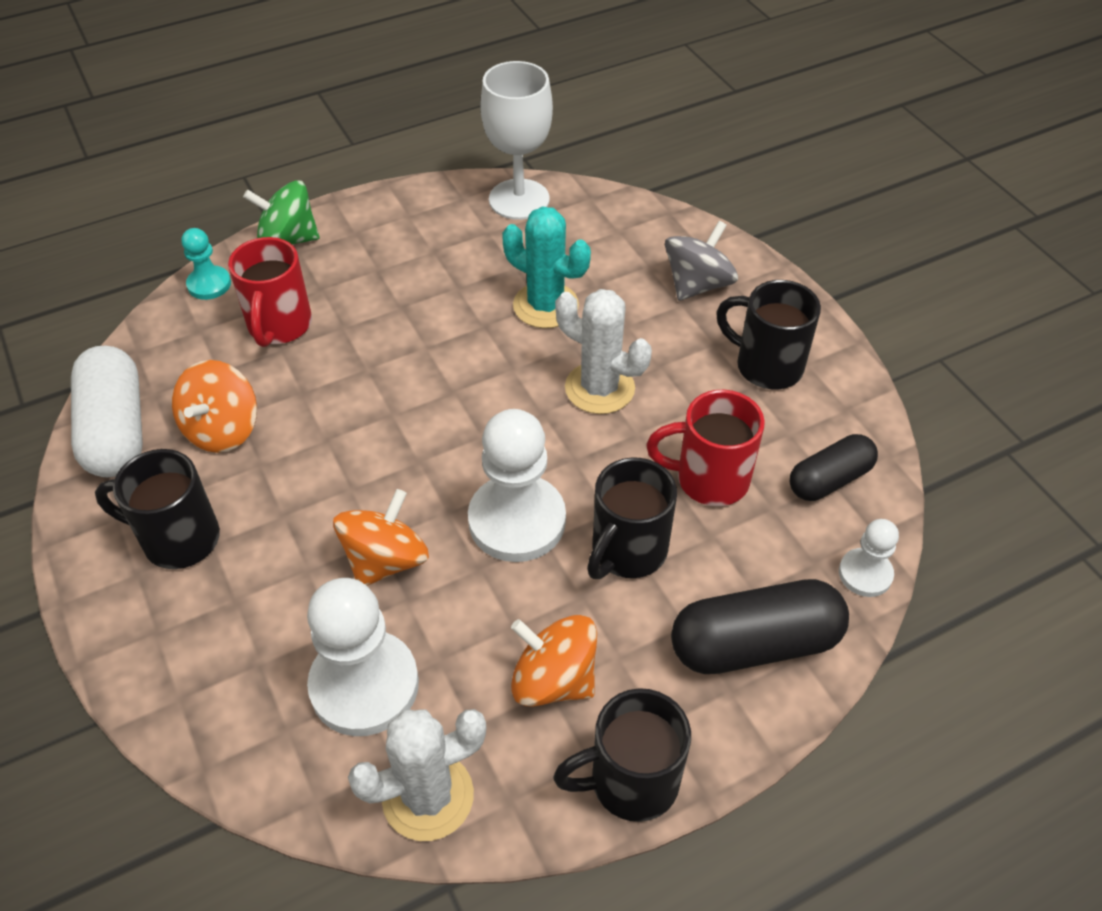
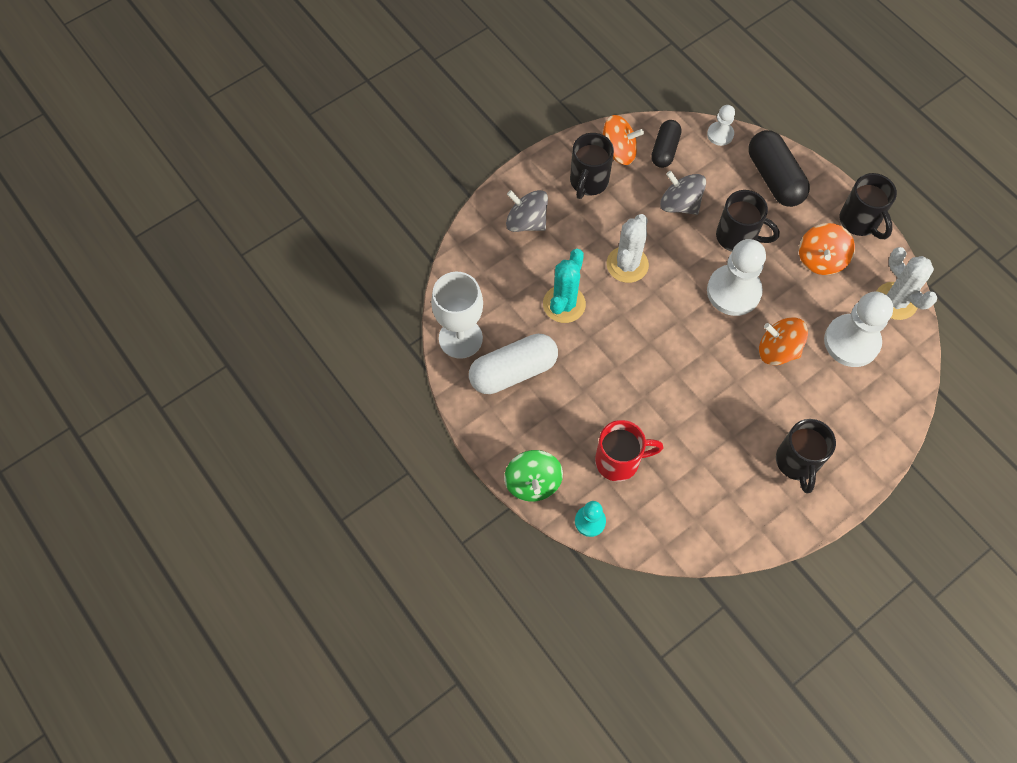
camera: 100 degrees left, 15 degrees up
(116, 430) = (731, 531): white capsule -> white capsule (513, 371)
(222, 429) = (713, 466): orange spinning top -> orange spinning top (618, 152)
(709, 479) = (680, 204): red mug -> grey spinning top
(829, 479) = (664, 150): black capsule -> black capsule turned 60 degrees clockwise

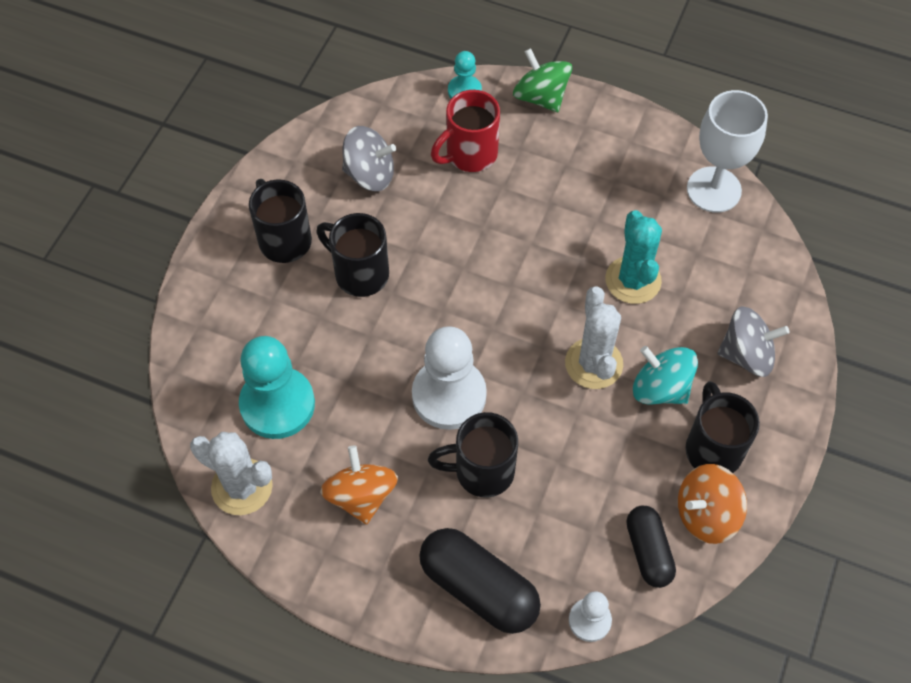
camera: 150 degrees right, 5 degrees down
(513, 371) = (635, 184): white capsule -> none
(595, 229) = (660, 388): none -> turquoise spinning top
(680, 204) = (580, 479): grey spinning top -> grey spinning top (370, 174)
(778, 350) = (361, 350): orange spinning top -> none
(851, 342) = (277, 404): white pawn -> turquoise pawn
(860, 221) = (332, 582): black mug -> black mug (359, 273)

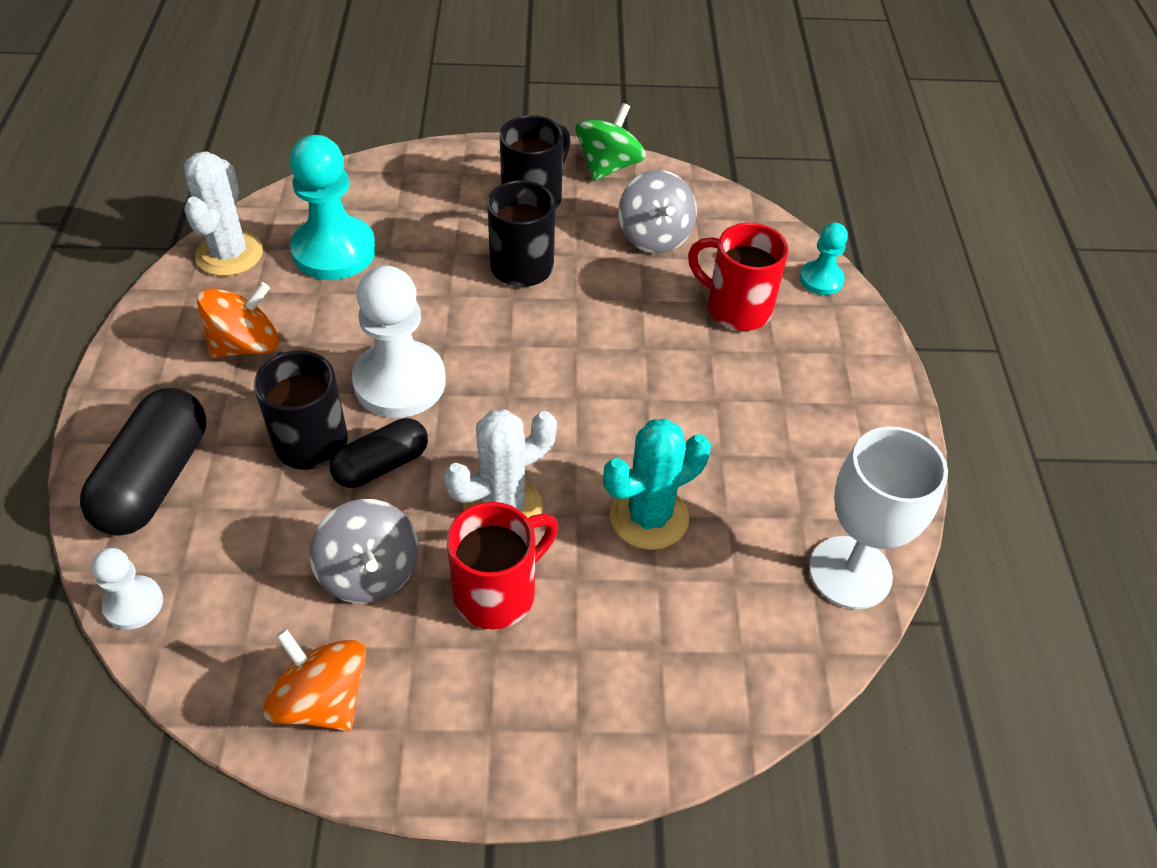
camera: 65 degrees right, 10 degrees down
(541, 97) = (865, 349): green spinning top -> green spinning top (608, 166)
(648, 551) = (247, 644): black capsule -> black capsule (382, 465)
(660, 388) = (498, 593): turquoise spinning top -> red mug
(712, 448) = (428, 681): black mug -> none
(746, 355) = (598, 686): grey spinning top -> grey spinning top (369, 573)

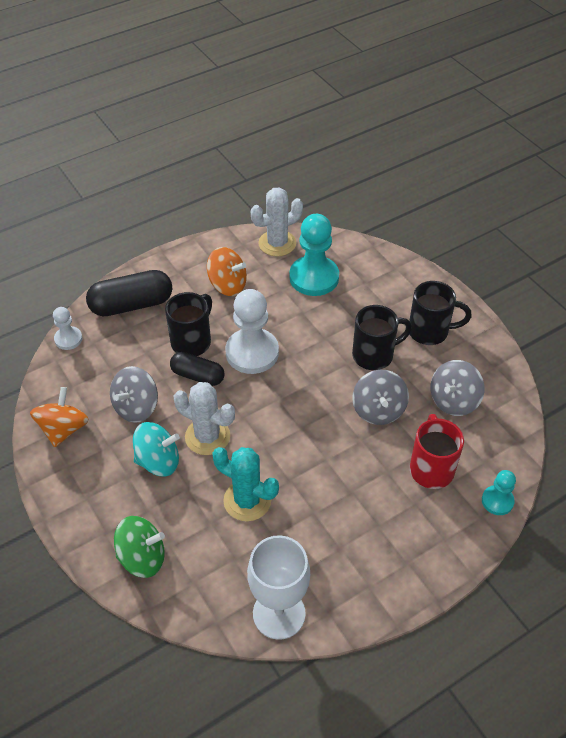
camera: 60 degrees right, 0 degrees up
(498, 593) = (158, 461): red mug -> turquoise spinning top
(608, 166) = (491, 349): green spinning top -> green spinning top (142, 557)
(611, 307) = (378, 410): none -> grey spinning top

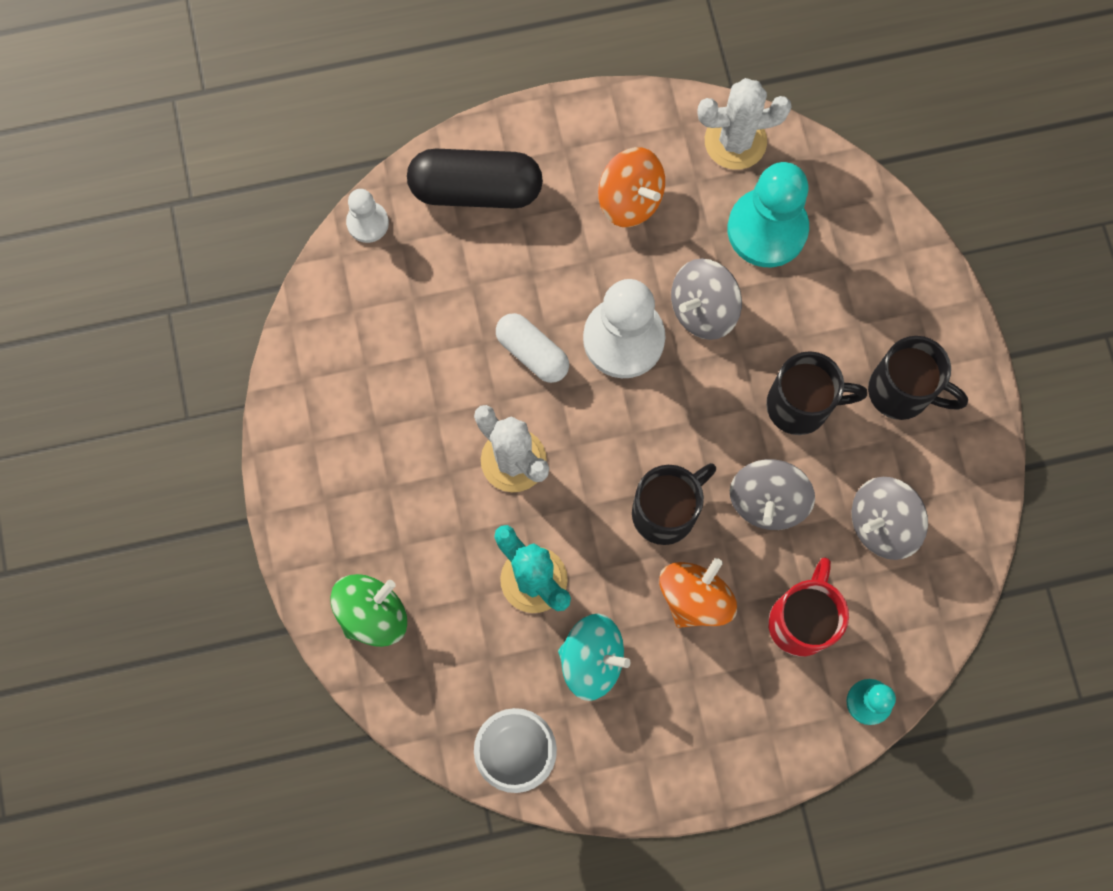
camera: 20 degrees right, 25 degrees up
(64, 429) = (323, 379): orange spinning top -> orange spinning top (695, 598)
(136, 407) = (431, 377): grey spinning top -> grey spinning top (703, 309)
(142, 557) = (373, 614): green spinning top -> green spinning top turned 60 degrees counterclockwise
(158, 461) = (435, 476): turquoise spinning top -> turquoise spinning top (592, 660)
(192, 341) = (543, 288): black mug -> black mug (666, 511)
(198, 376) = (532, 353): black capsule -> white capsule

